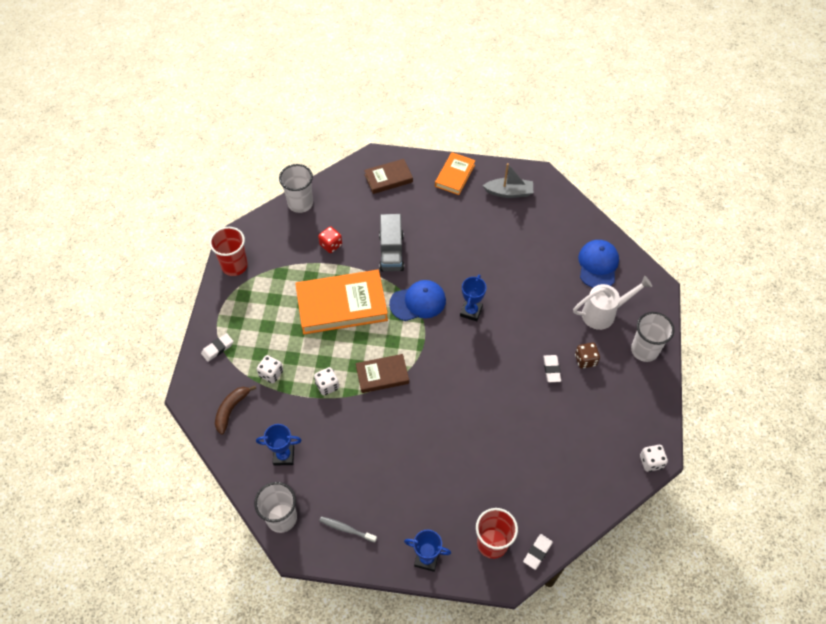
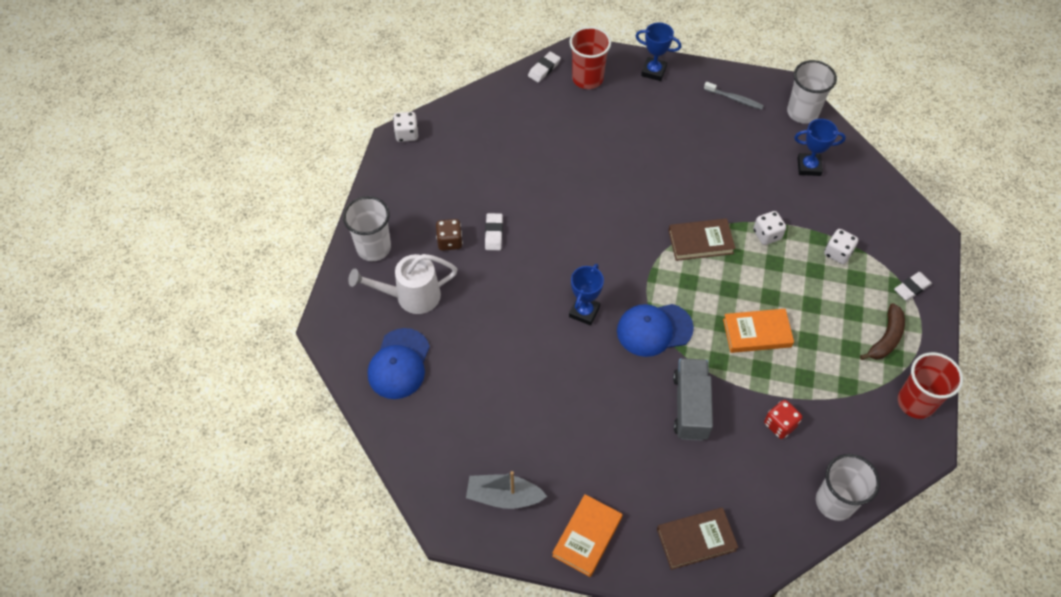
camera: 175 degrees left, 0 degrees up
(231, 410) = (878, 216): brown banana -> brown banana (886, 338)
(342, 305) = (757, 333): orange book -> orange book, size x0.55

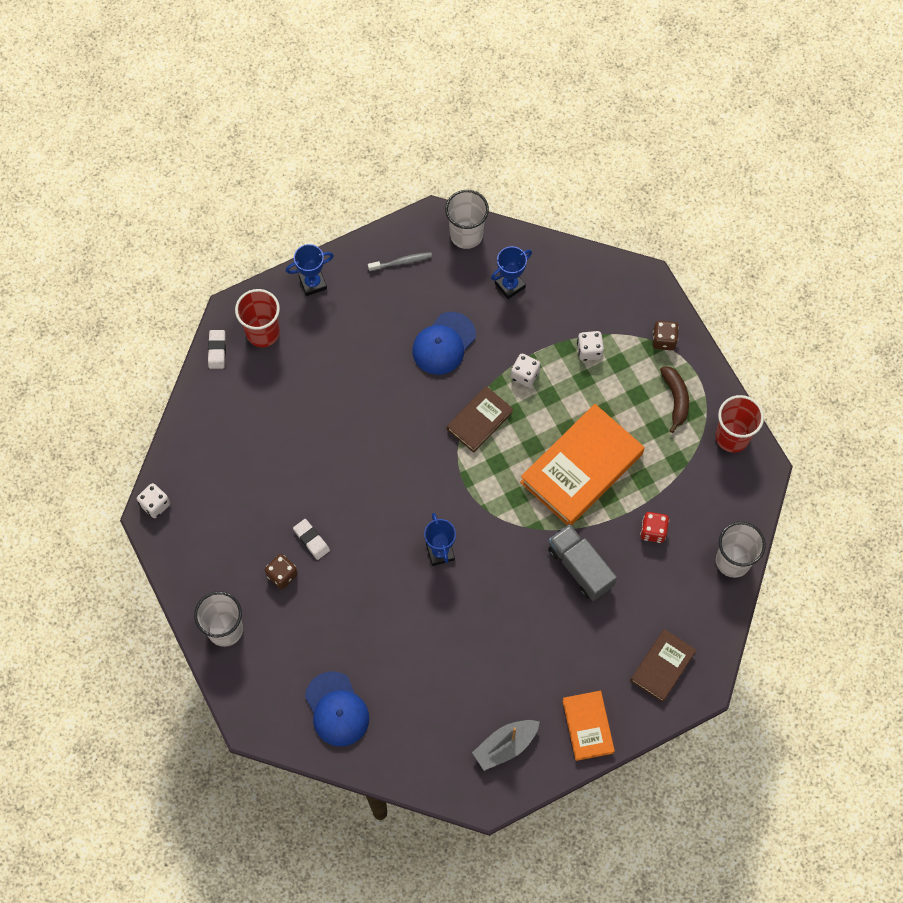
camera: 40 degrees left, 10 degrees up
(411, 296) = (294, 647): white watering can -> none
(654, 329) = (504, 525): blue cap -> blue cap (443, 343)
(757, 333) = (581, 468): orange book -> orange book, size x1.83
(911, 288) = (664, 340): white eraser -> brown dice

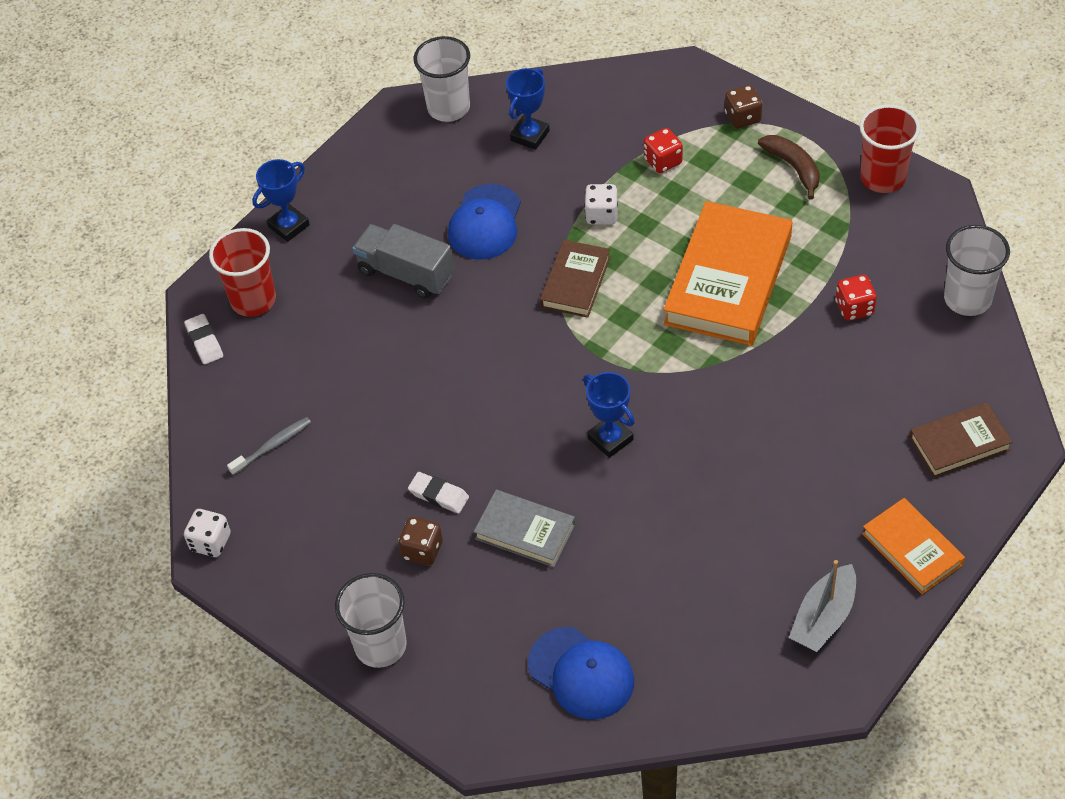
camera: 20 degrees left, 15 degrees down
(352, 593) = (525, 532): none -> grey book
(401, 262) = (386, 163): grey toothbrush -> grey toothbrush (272, 446)
(580, 567) = (792, 382): grey truck -> grey truck (406, 273)
(589, 350) = (663, 161): white dice -> red dice
(662, 666) = (959, 443): brown book -> brown book turned 60 degrees clockwise

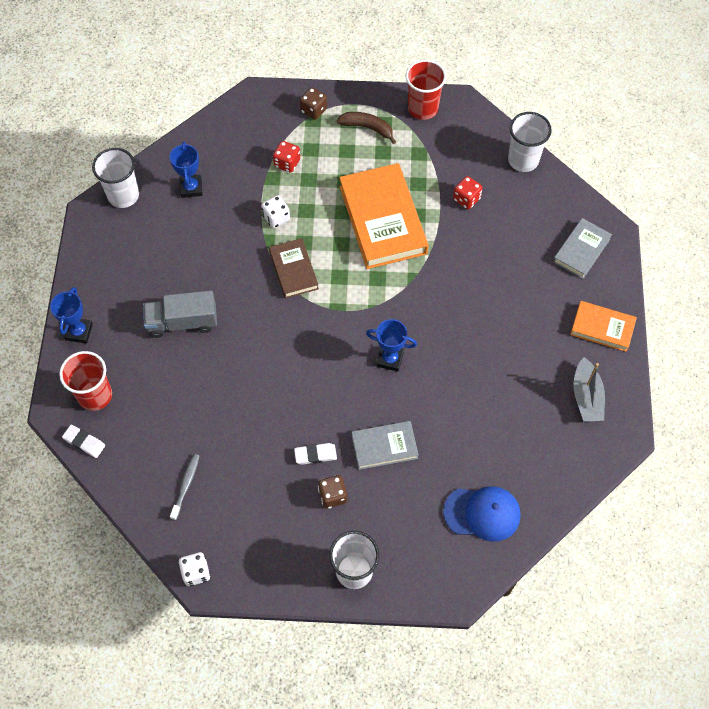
camera: 40 degrees left, 10 degrees up
(485, 223) = (207, 261): blue cap -> none
(959, 443) = (581, 250): brown book -> grey book

